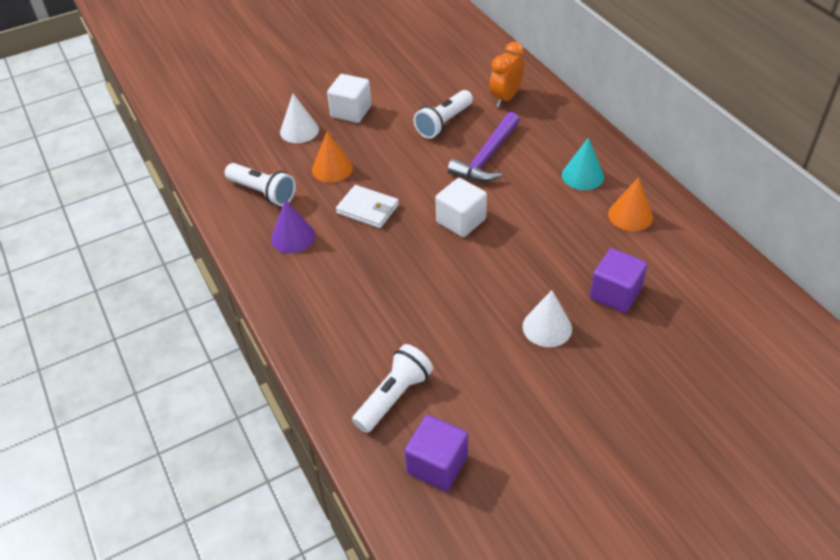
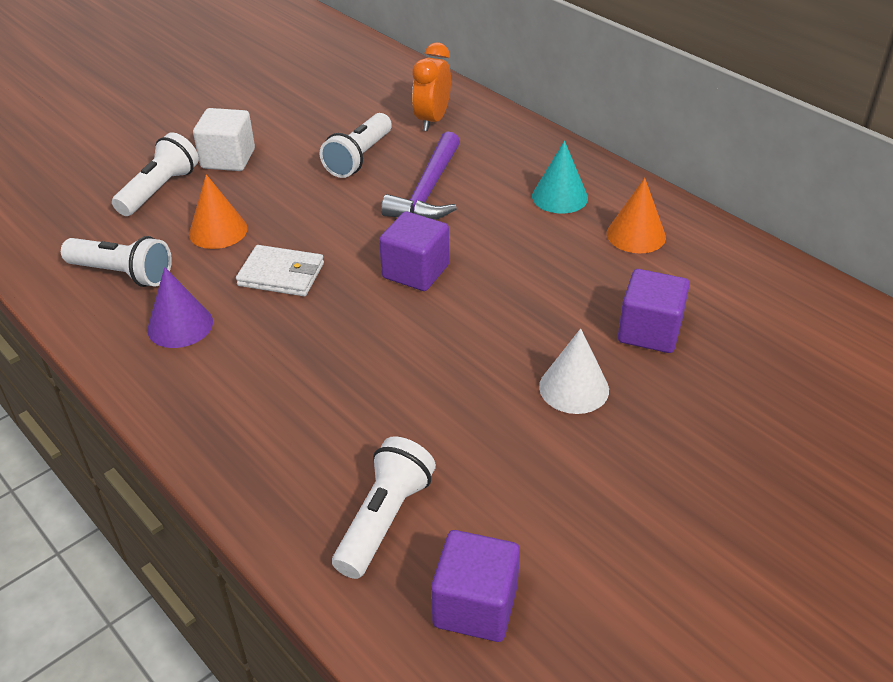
camera: 15 degrees left, 5 degrees down
(299, 130) = (160, 190): white cone -> white flashlight
(461, 221) = (415, 271): white cube -> purple cube

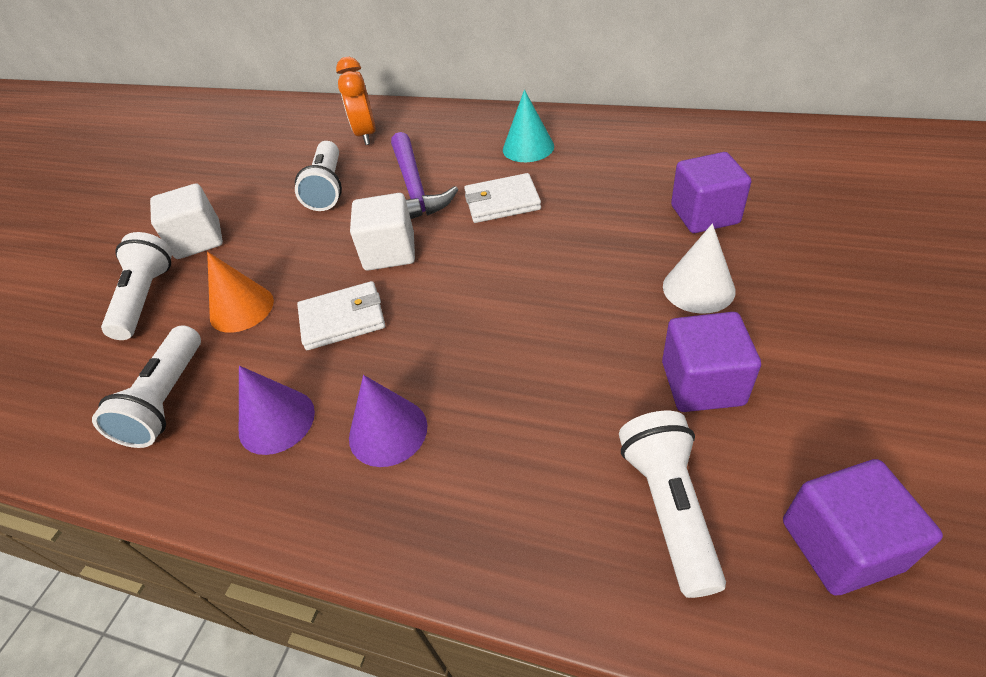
camera: 25 degrees left, 5 degrees up
(122, 274) = (167, 399): white flashlight -> white flashlight turned 105 degrees clockwise
(245, 371) = (388, 431): none -> purple cone
(360, 237) = (389, 252): none -> white cube
(415, 271) = (467, 257): purple cube -> purple cube (702, 383)
(488, 237) = (502, 202): none -> white wallet
(636, 235) = (615, 150): orange cone -> none

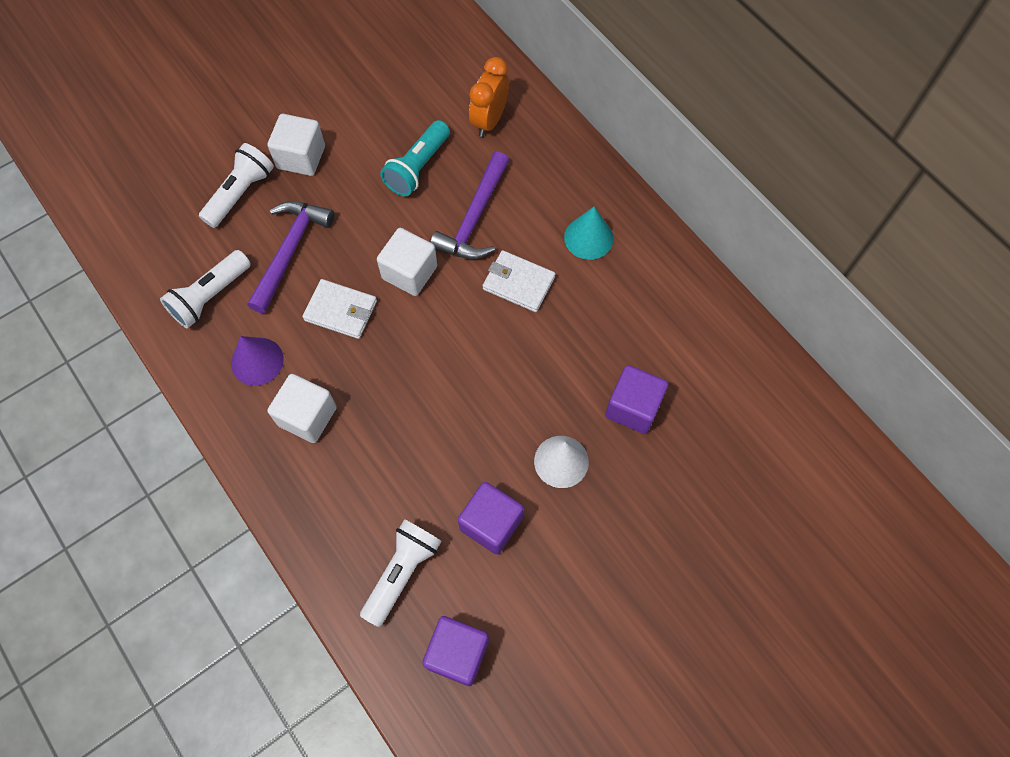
camera: 30 degrees right, 20 degrees up
(241, 308) = (290, 251): orange cone -> purple hammer
(327, 188) = (417, 167): white flashlight -> turquoise flashlight
(388, 431) = (307, 416): purple cone -> white cube

